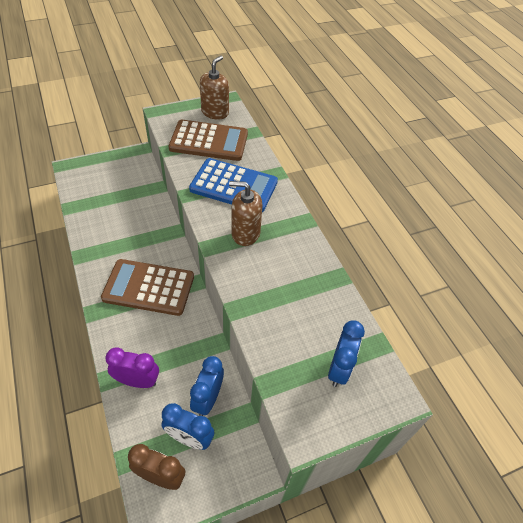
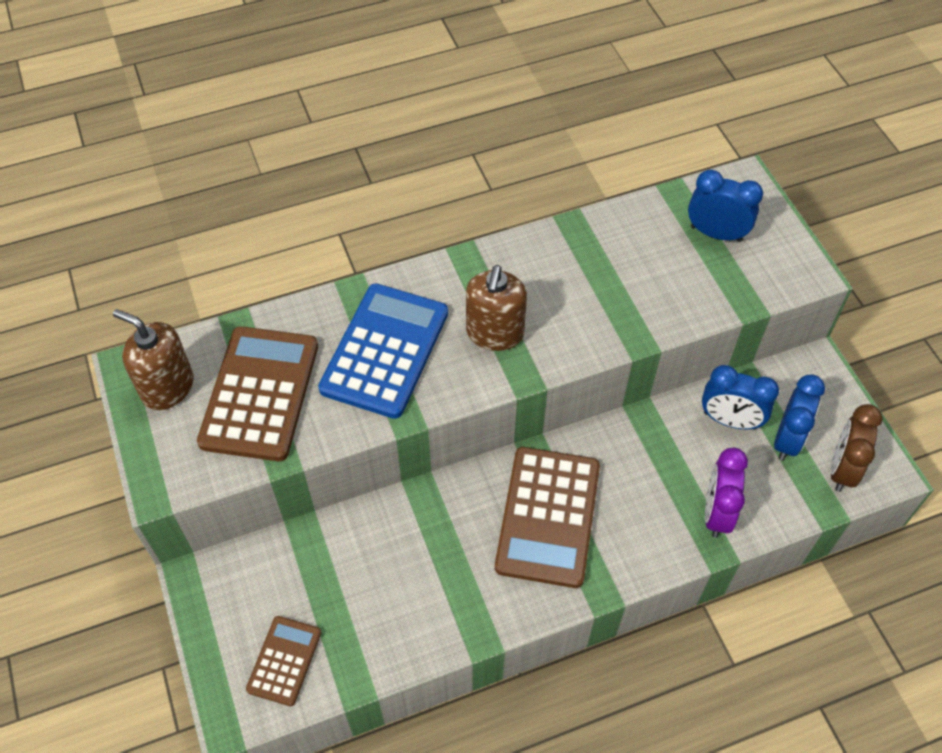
camera: 85 degrees left, 5 degrees up
(91, 182) = (284, 661): none -> brown calculator

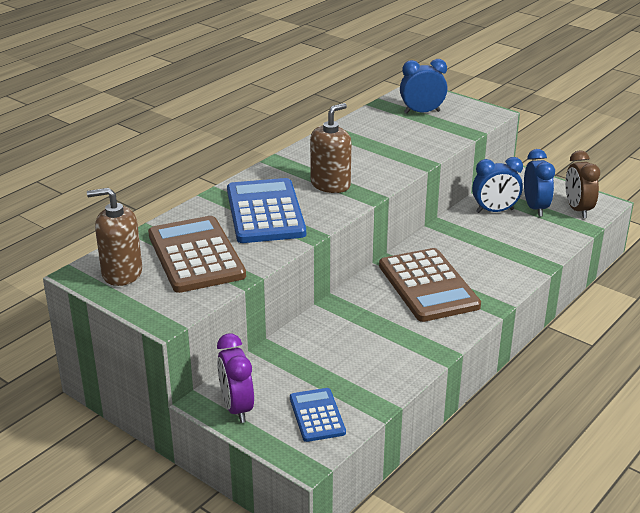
camera: 30 degrees left, 25 degrees down
(284, 661) = (317, 415): brown calculator -> blue calculator
(495, 333) = (330, 184): brown soap dispenser -> brown soap dispenser turned 120 degrees counterclockwise
(716, 513) = (527, 250): purple clock -> purple clock (236, 408)

